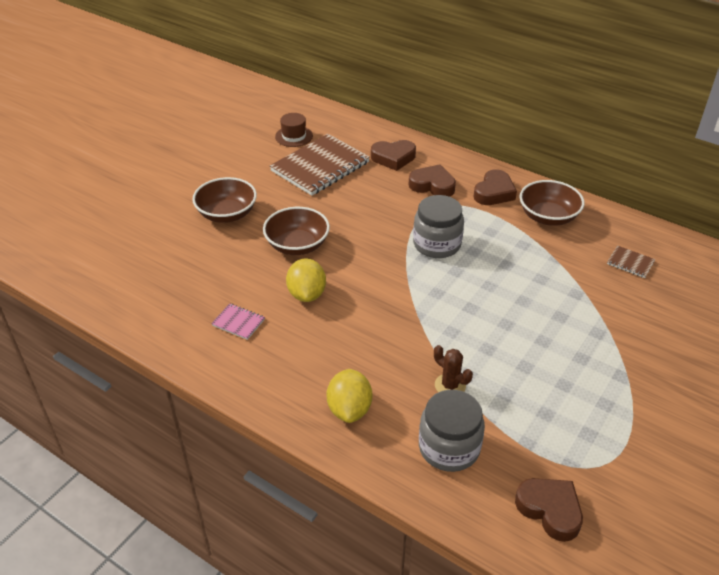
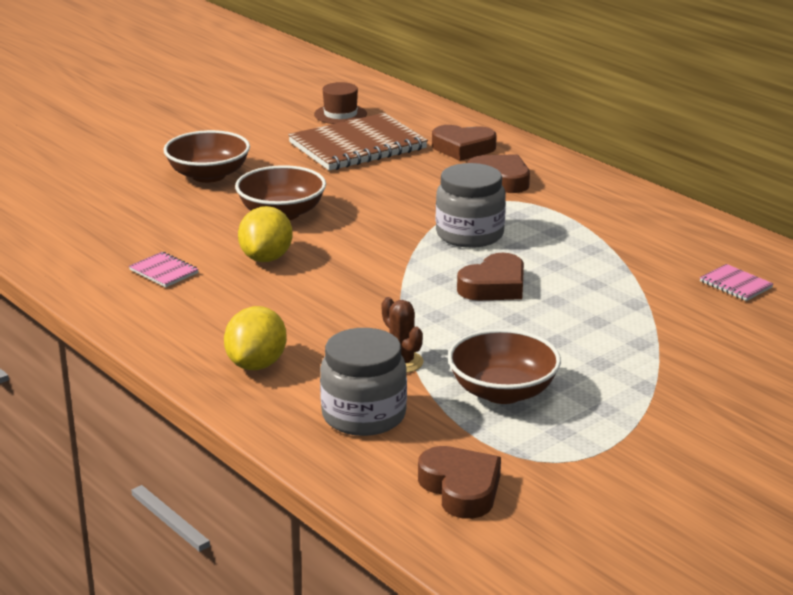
camera: 15 degrees right, 15 degrees down
(494, 192) = (583, 196): brown heart -> brown heart (494, 286)
(548, 217) = (645, 227): brown bowl -> brown bowl (502, 392)
(630, 263) = (735, 284): brown notebook -> pink notebook

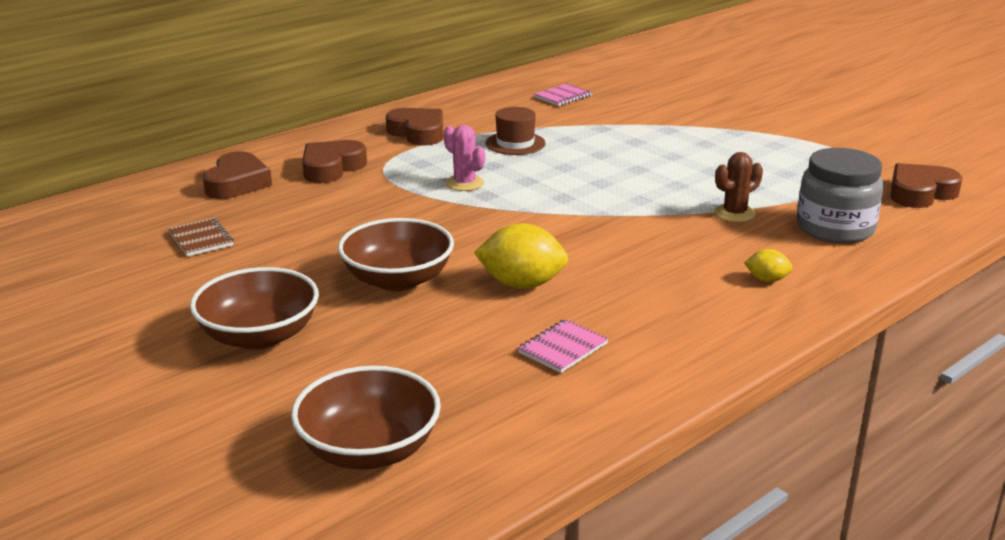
camera: 90 degrees left, 0 degrees up
(256, 364) = (767, 279): yellow lemon -> yellow lemon, size x0.51
(340, 114) = (82, 251): brown hat -> brown hat (515, 143)
(357, 146) = (201, 239): brown notebook -> brown notebook, size x0.43
(469, 234) = (464, 183): grey jar -> pink cactus
(494, 286) = (577, 175): brown heart -> brown heart (418, 133)
(502, 392) = (767, 176): brown bowl -> brown bowl (369, 450)

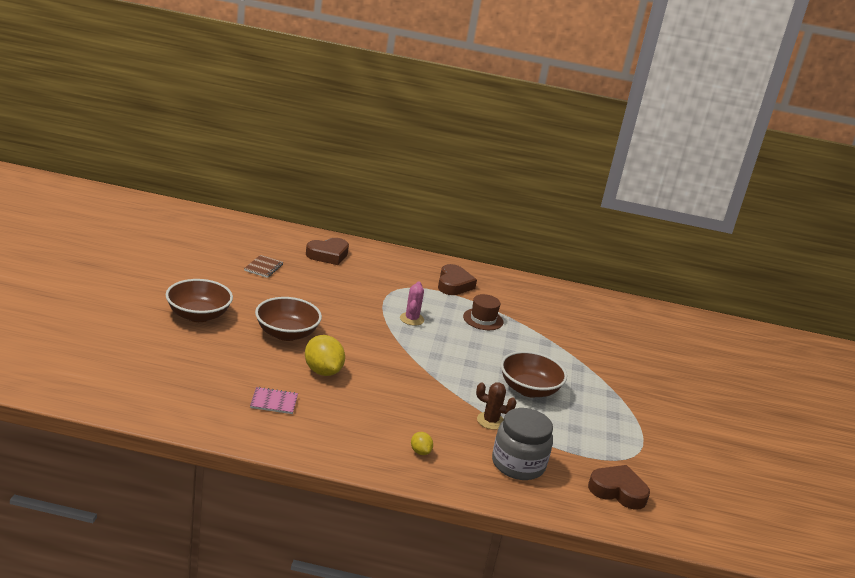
camera: 45 degrees right, 0 degrees up
(331, 168) = (378, 274): brown heart -> none
(369, 450) = (139, 375): brown bowl -> brown bowl (529, 389)
(562, 96) = (572, 315): pink notebook -> none

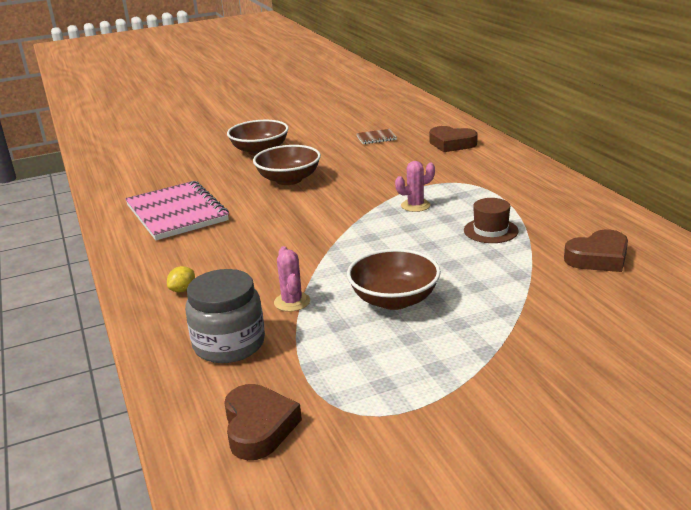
camera: 65 degrees right, 0 degrees up
(274, 402) = (176, 213): pink notebook -> pink notebook, size x2.34
(322, 371) = (253, 210): yellow lemon -> none
(453, 284) = (528, 196): brown heart -> brown heart (598, 258)
(490, 421) = (292, 302): brown cactus -> pink cactus

